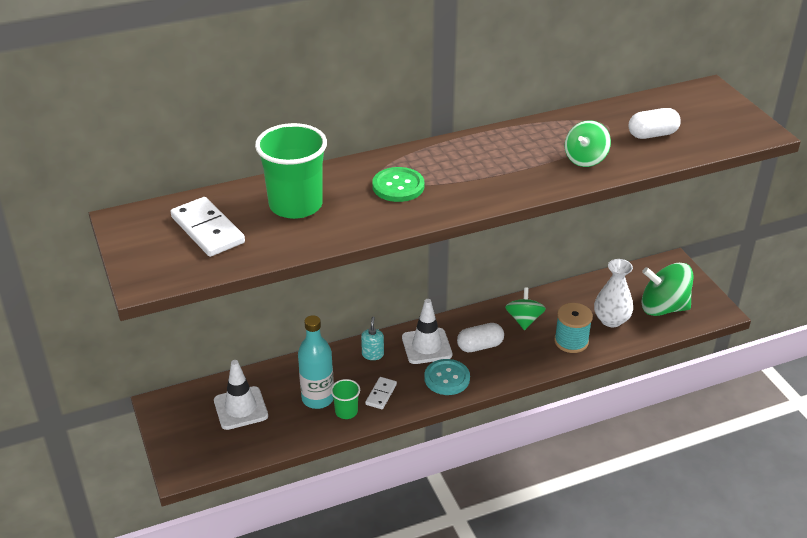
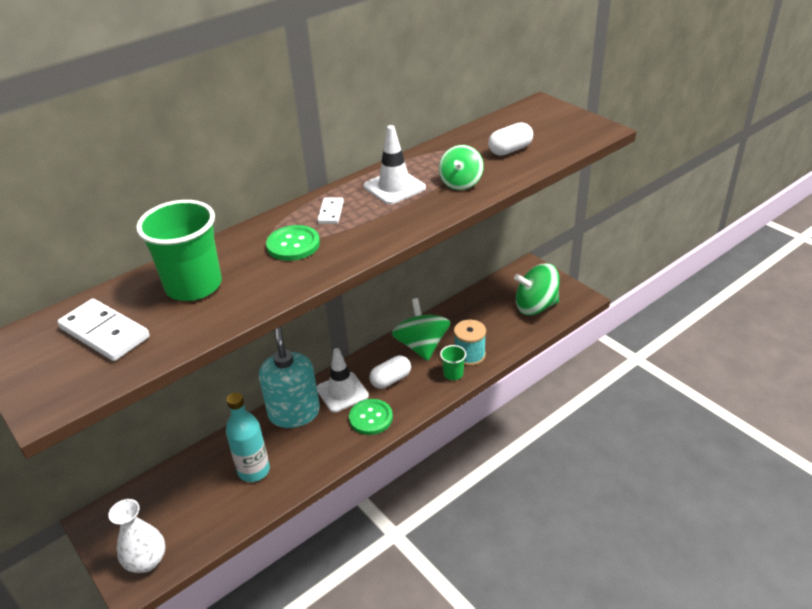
camera: 15 degrees left, 0 degrees up
(240, 408) = (179, 501): white traffic cone -> white traffic cone (394, 187)
(346, 411) = (285, 476): green cup -> green cup (453, 374)
(372, 354) = (294, 413): turquoise soap dispenser -> turquoise soap dispenser, size x2.42
(381, 394) = (314, 450): white domino -> white domino (331, 212)
(447, 378) = (371, 418): turquoise button -> green button
(524, 320) = (421, 346): green spinning top -> green spinning top, size x1.59
(611, 320) = (496, 327): white vase -> white vase (146, 561)

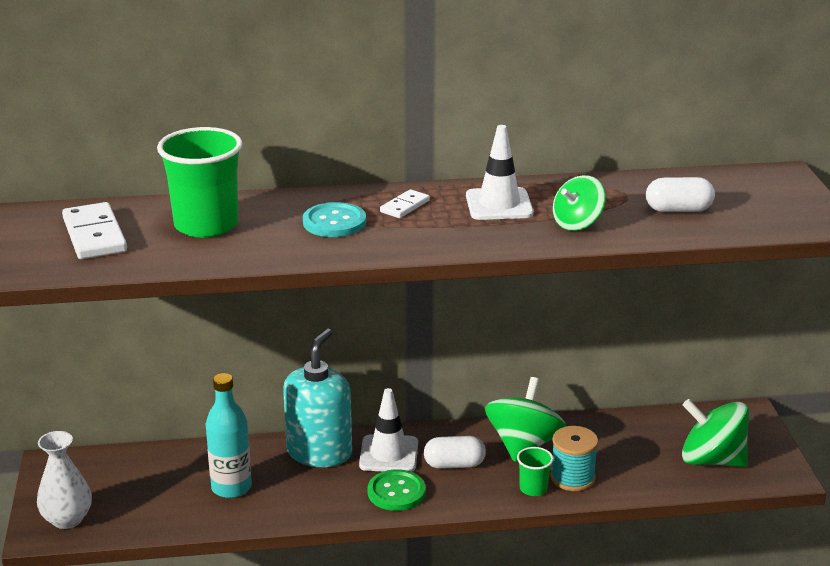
camera: 30 degrees right, 10 degrees down
(293, 245) = (334, 222): green button -> turquoise button

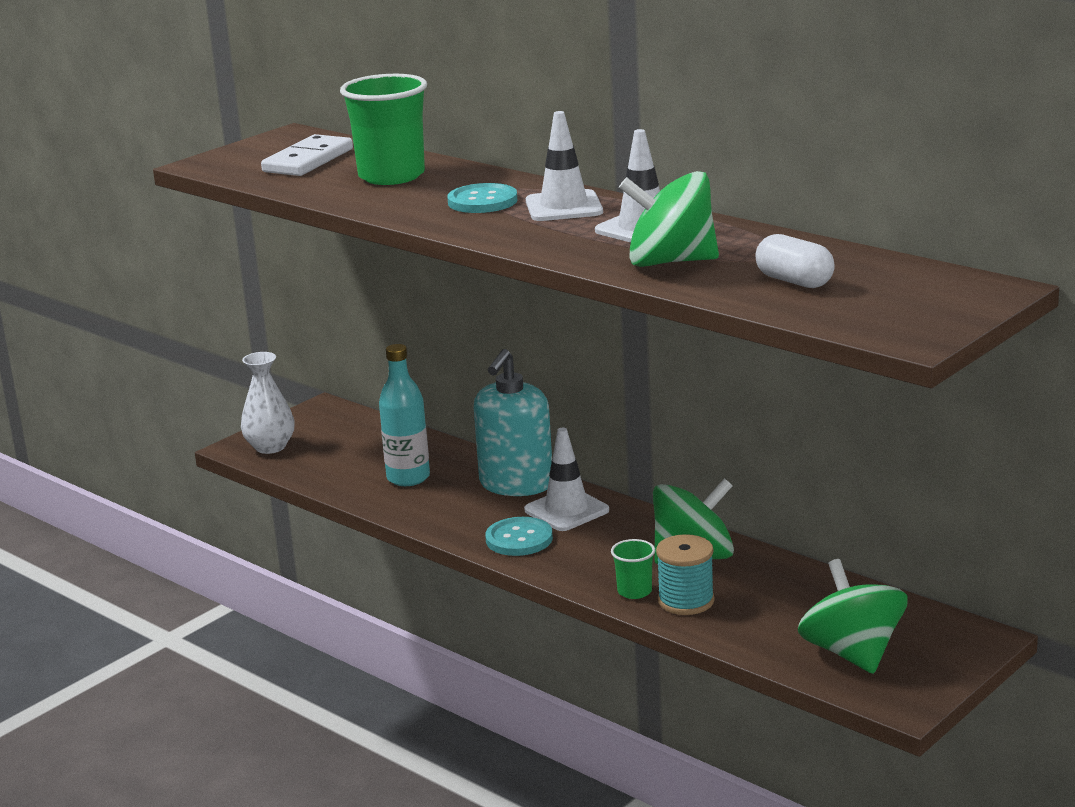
camera: 50 degrees right, 5 degrees down
(319, 452) = (516, 484): turquoise soap dispenser -> turquoise soap dispenser turned 135 degrees clockwise
(396, 492) = (519, 539): green button -> turquoise button
(404, 206) = (564, 207): white domino -> white traffic cone
(454, 464) = (604, 542): white capsule -> none
(577, 223) = (670, 262): green spinning top -> green spinning top, size x1.59

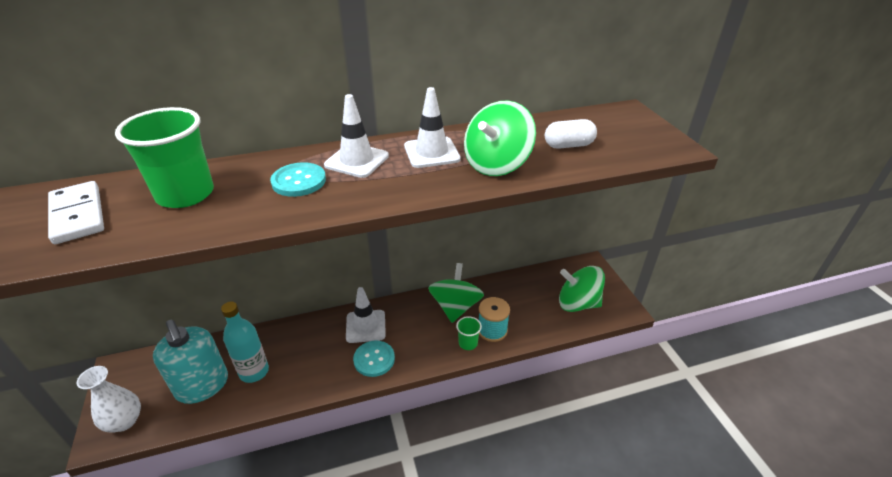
camera: 60 degrees left, 15 degrees up
(516, 484) = (317, 331): turquoise soap dispenser -> turquoise soap dispenser (202, 385)

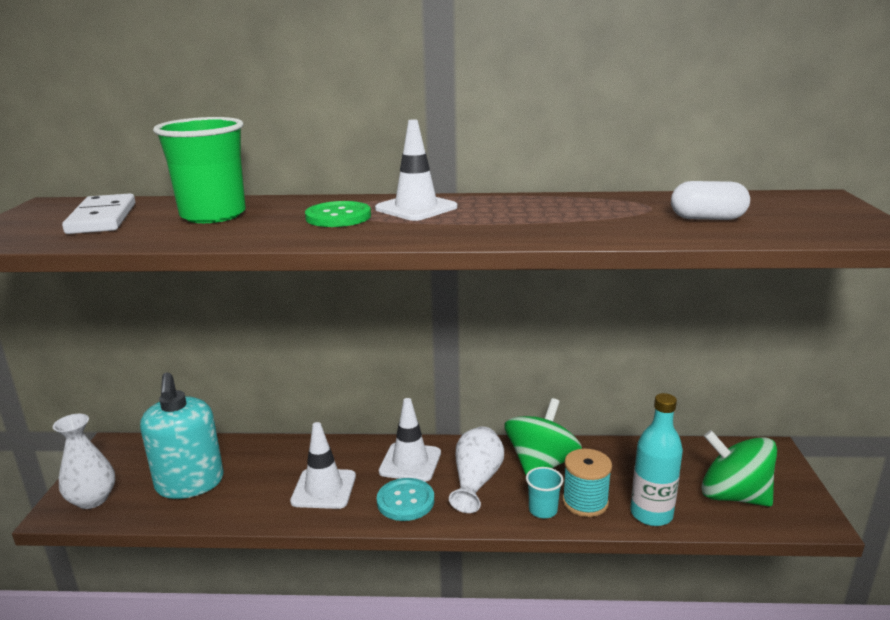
camera: 20 degrees right, 15 degrees down
(254, 371) = (253, 482): turquoise bottle -> turquoise bottle (651, 514)
(299, 181) = (338, 217): turquoise button -> green button
(417, 331) = (476, 481): none -> white vase
(431, 153) = (512, 210): white traffic cone -> white traffic cone (324, 489)
(468, 343) = (543, 510): green cup -> turquoise cup
(497, 164) = (592, 225): green spinning top -> none

